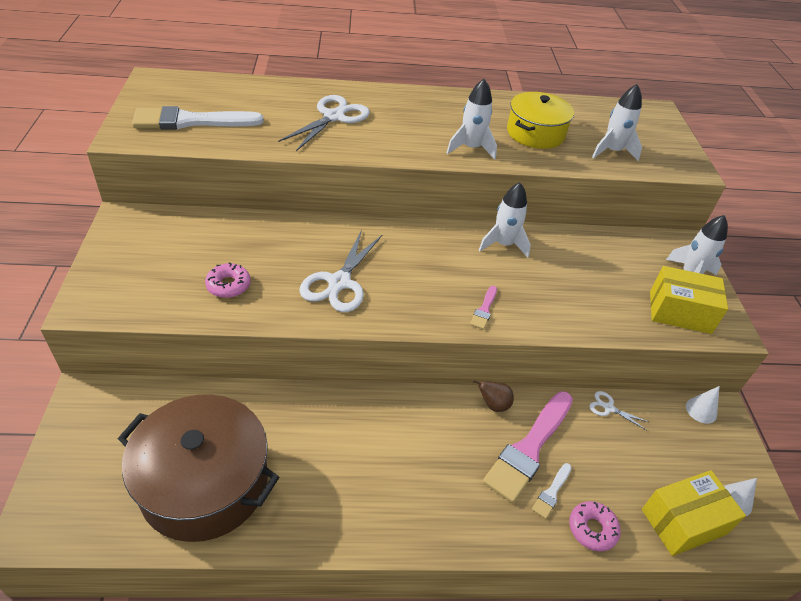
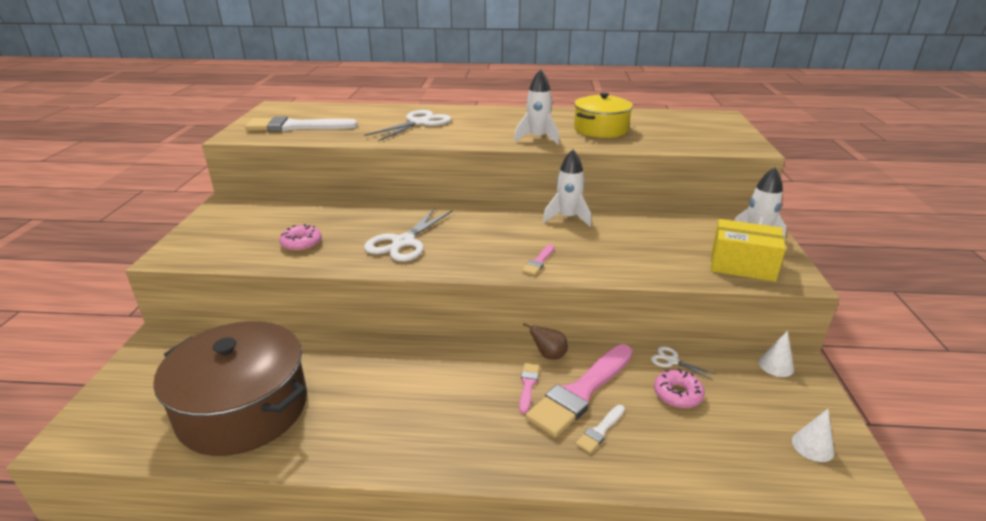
camera: 10 degrees right, 15 degrees down
(478, 442) = (528, 385): none -> pink brush
(592, 529) = (642, 465): pink donut -> pink donut (677, 394)
(612, 151) = (672, 139): white rocket -> none
(683, 521) = (750, 463): yellow box -> none

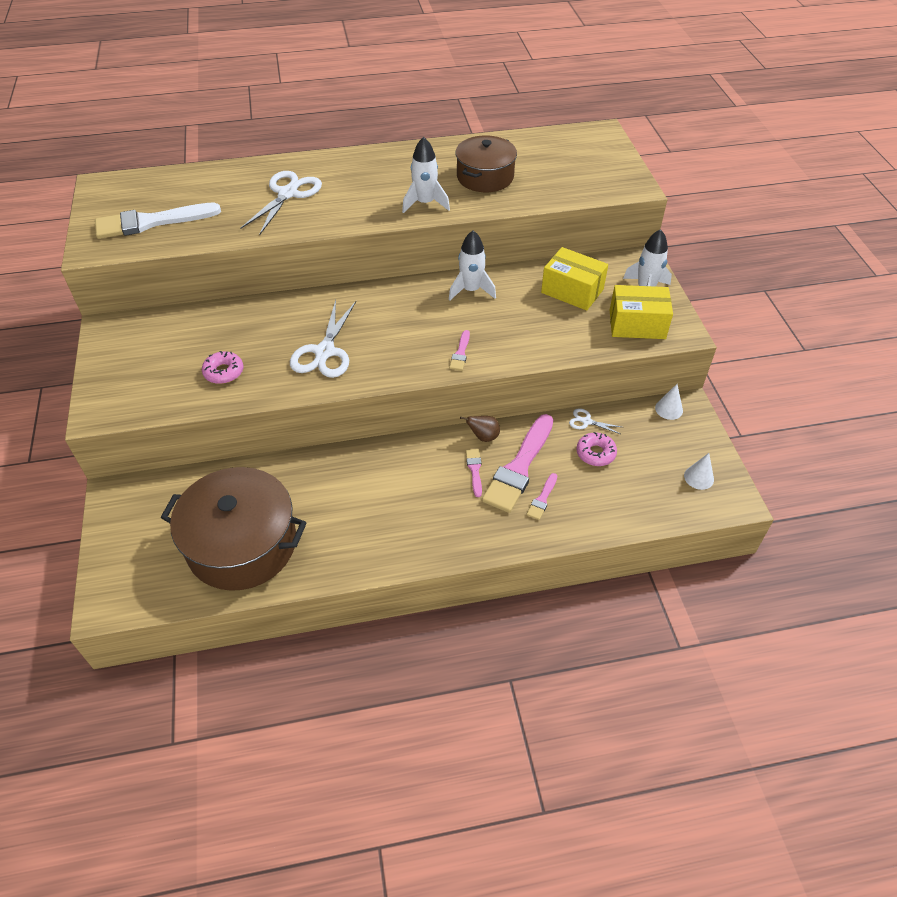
camera: 15 degrees left, 20 degrees up
(600, 430) = (542, 499): white brush -> pink brush
(601, 129) = (485, 177): yellow pot -> brown pot
(673, 231) = (572, 291): none -> yellow box

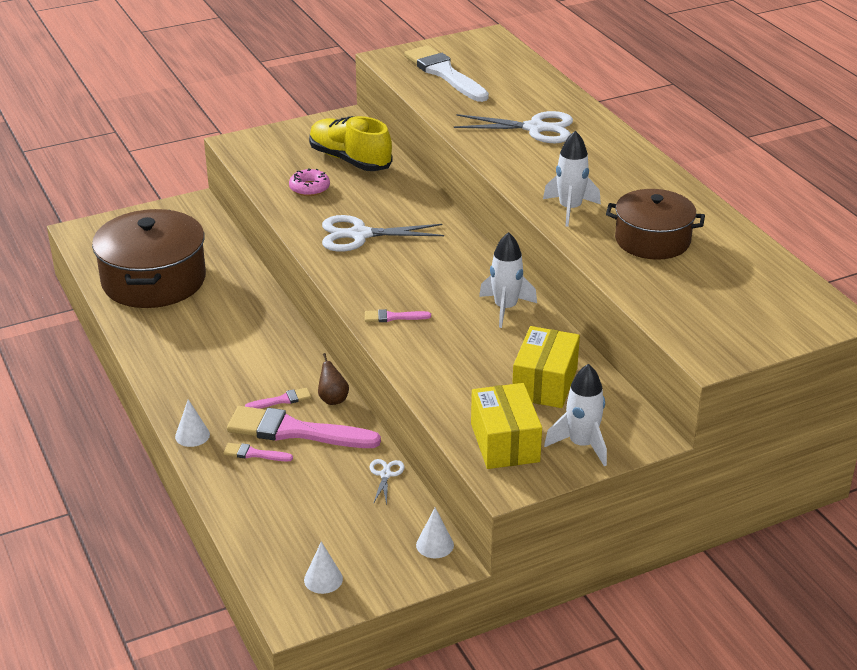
camera: 75 degrees right, 15 degrees down
(189, 337) = (350, 160): none -> yellow shoe
(506, 539) = (192, 435): none -> white cone
(595, 453) = (336, 487): pink donut -> none

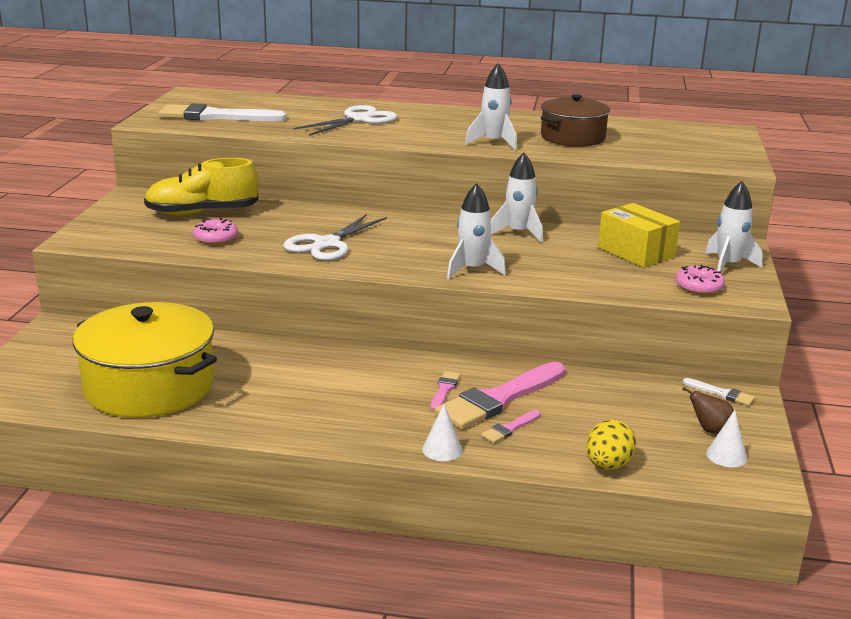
camera: 55 degrees left, 10 degrees down
(153, 280) = (149, 386): brown pot -> yellow pot
(246, 521) = (608, 465): none -> yellow egg
(333, 399) = (473, 368): brown pear -> brown pear (710, 430)
(385, 474) = (607, 382): white scissors -> none
(393, 317) = (472, 270): pink brush -> white rocket
(434, 545) = (721, 393): white cone -> white brush
(504, 442) = (698, 287): yellow box -> pink donut

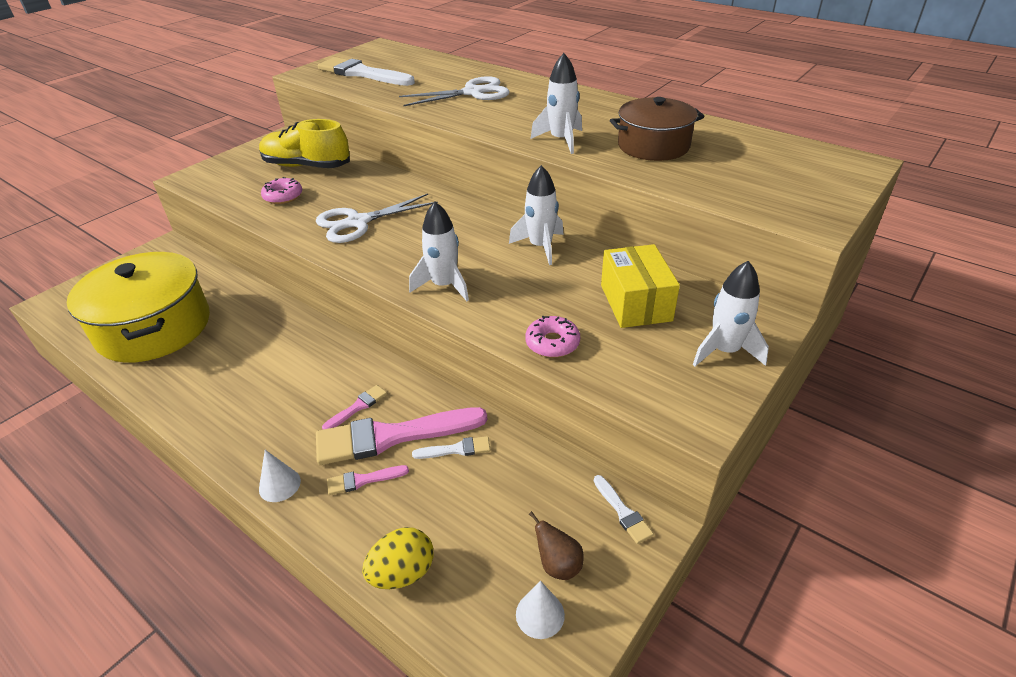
camera: 30 degrees right, 15 degrees up
(561, 393) = (456, 449): none -> white brush
(698, 287) = (655, 376): pink donut -> pink donut (552, 343)

